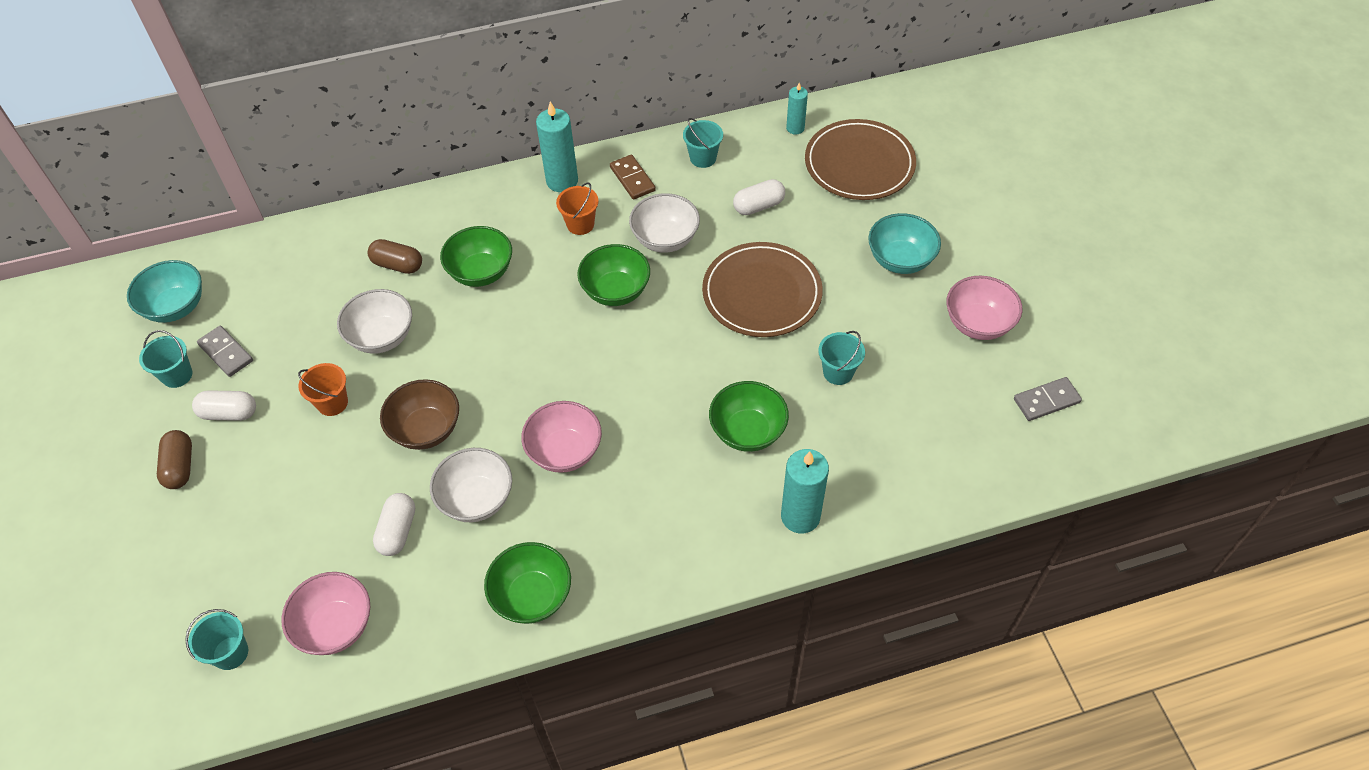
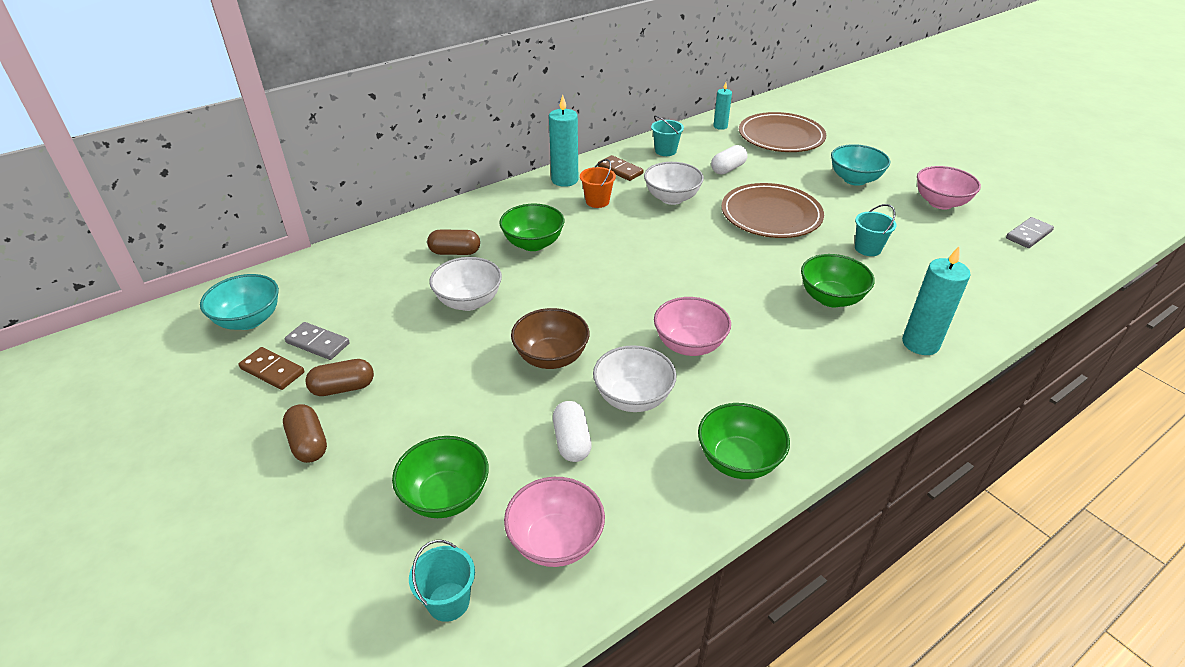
camera: 20 degrees left, 15 degrees down
(177, 375) = (272, 370): turquoise bucket -> brown domino
(229, 413) = (343, 388): white capsule -> brown capsule
(332, 403) = (447, 357): orange bucket -> none
(616, 291) = (655, 234): green bowl -> green bowl (446, 496)

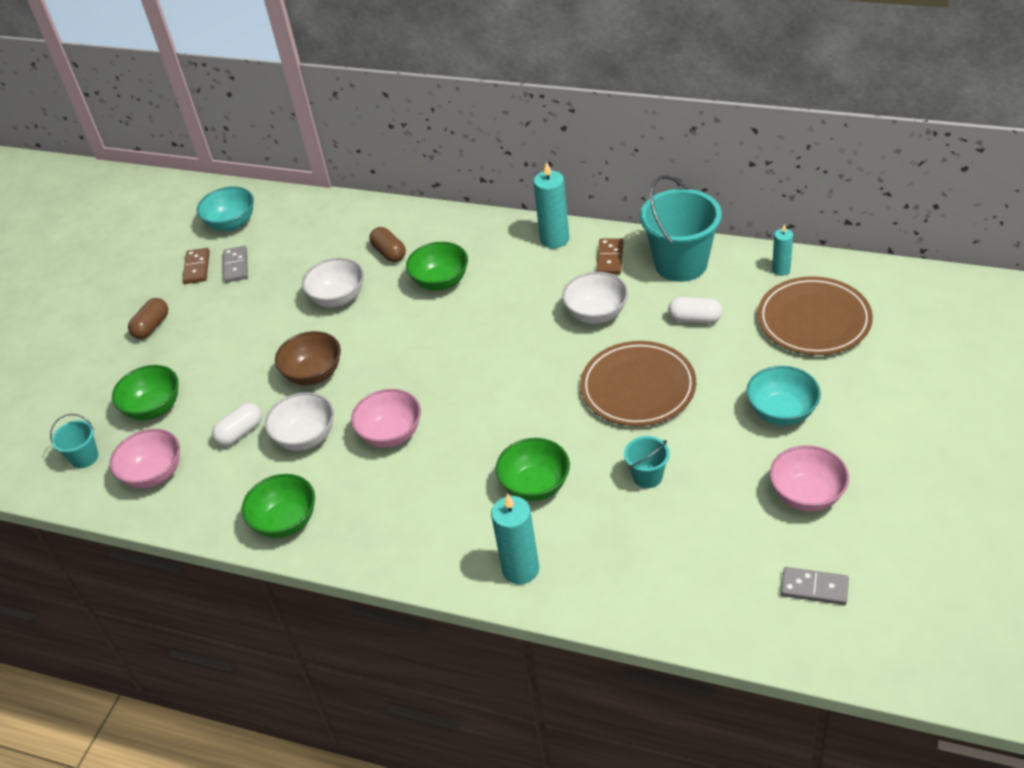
camera: 60 degrees right, 5 degrees up
(343, 388) = (206, 306): brown capsule -> none
(597, 201) = (541, 276): orange bucket -> none
(665, 151) = (681, 264): turquoise bucket -> turquoise bucket, size x2.06

